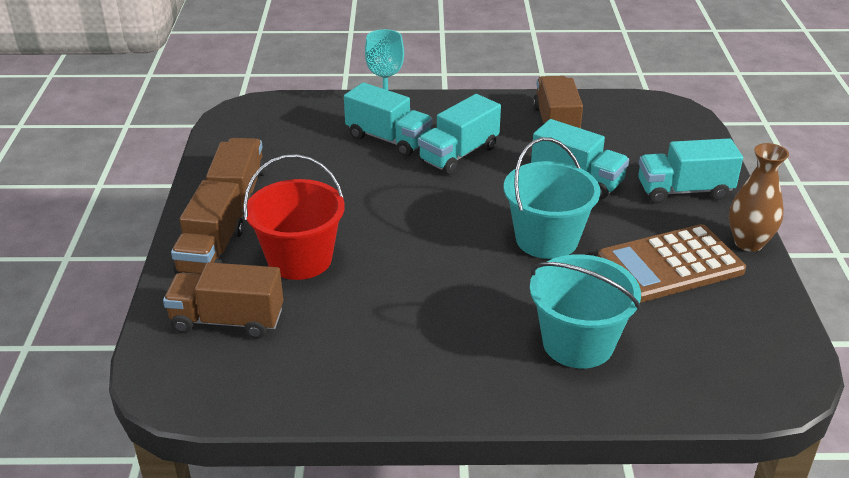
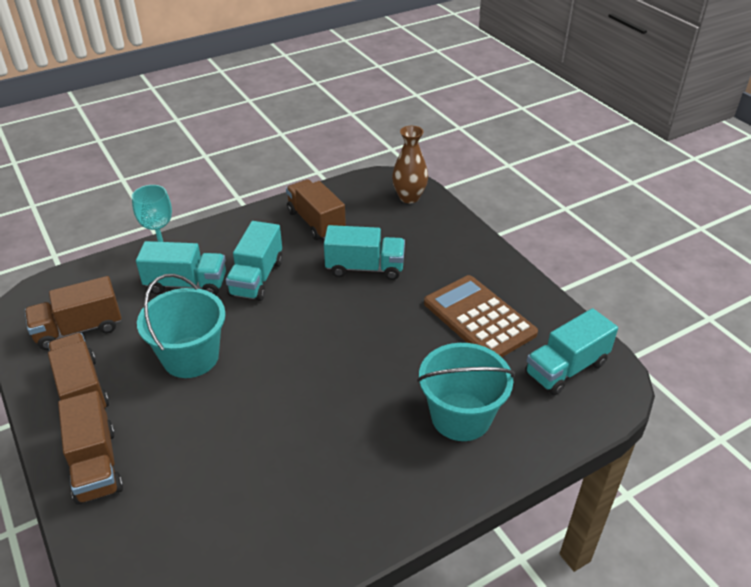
camera: 30 degrees left, 5 degrees up
(227, 320) = (160, 530): brown truck -> brown truck (79, 329)
(300, 259) = (186, 436): red bucket -> none
(547, 239) = (378, 332): turquoise bucket -> turquoise bucket (191, 357)
(670, 265) = (479, 318): brown calculator -> brown calculator turned 105 degrees clockwise
(684, 191) = (447, 249): turquoise truck -> turquoise truck (566, 368)
(748, 243) = (518, 278): brown vase -> brown vase (409, 197)

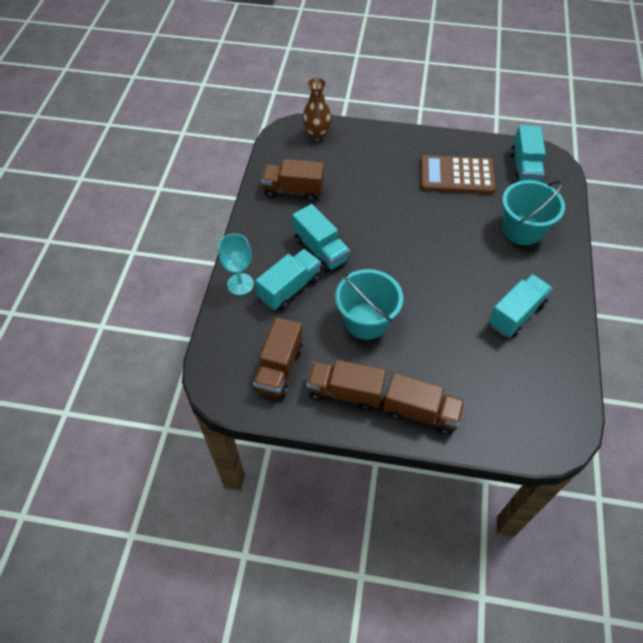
camera: 50 degrees left, 15 degrees up
(365, 268) = (364, 195): turquoise truck -> turquoise truck (516, 314)

